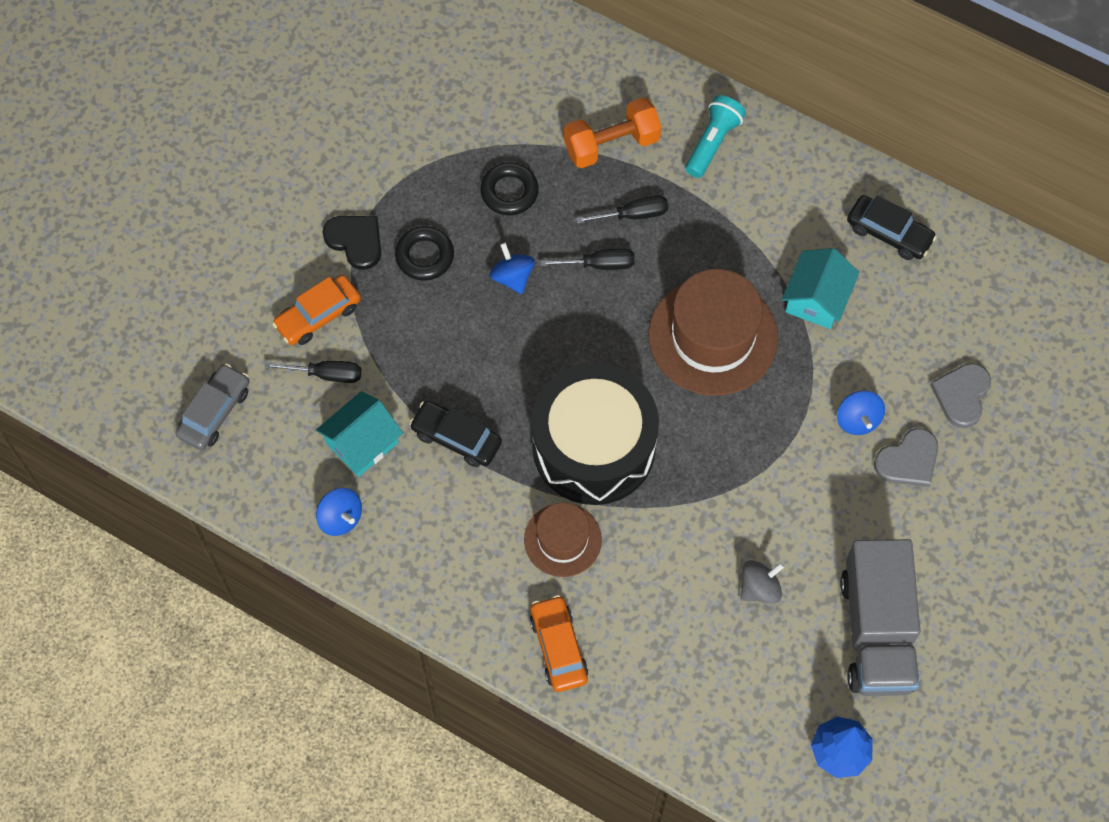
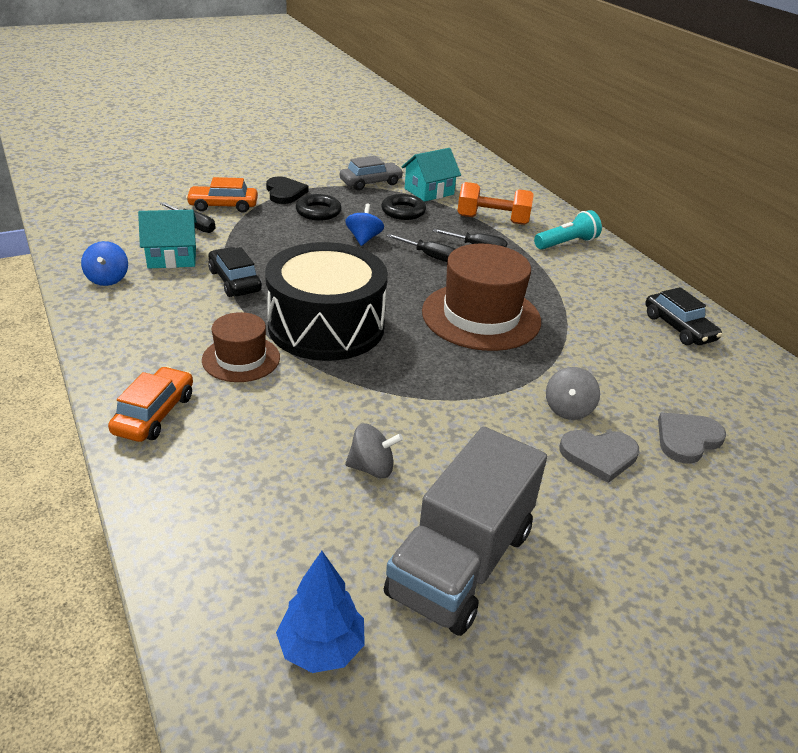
camera: 30 degrees right, 30 degrees down
(215, 412) = (108, 212): grey car -> grey car (371, 183)
(816, 299) = (586, 333): turquoise house -> turquoise house (429, 191)
(858, 420) = (568, 409): blue spinning top -> grey spinning top

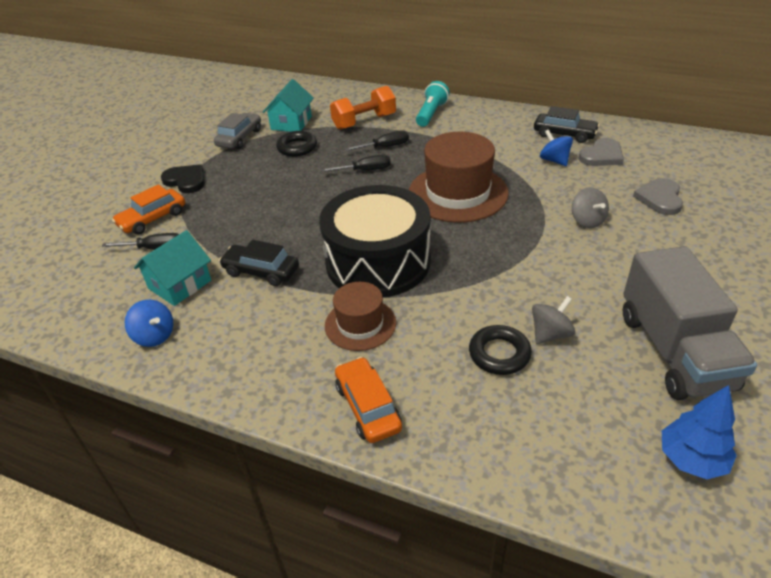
camera: 35 degrees left, 5 degrees up
(318, 212) = (237, 181): black ring -> black ring (499, 354)
(364, 239) = (302, 183): blue spinning top -> blue spinning top (554, 160)
(599, 455) = (639, 237): grey heart -> grey heart (601, 156)

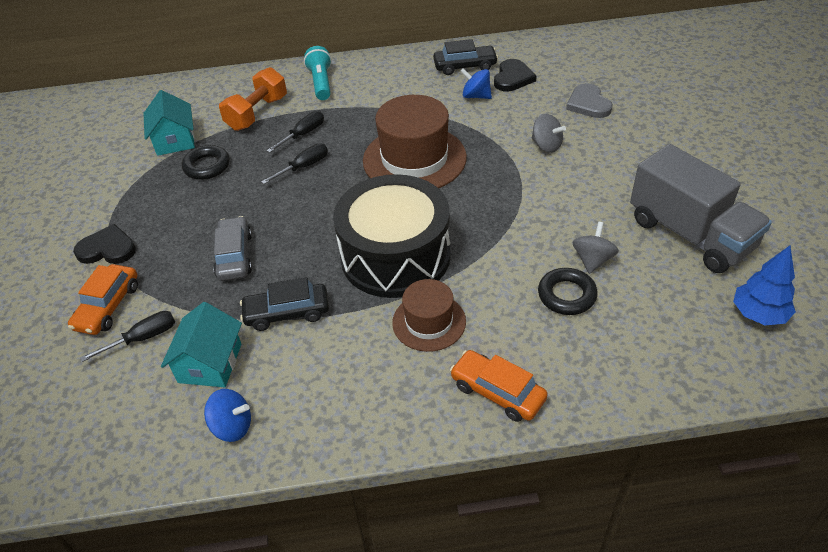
camera: 30 degrees left, 5 degrees up
(240, 138) = (128, 177): grey car -> grey car (235, 256)
(601, 156) = (513, 78): grey heart -> black heart

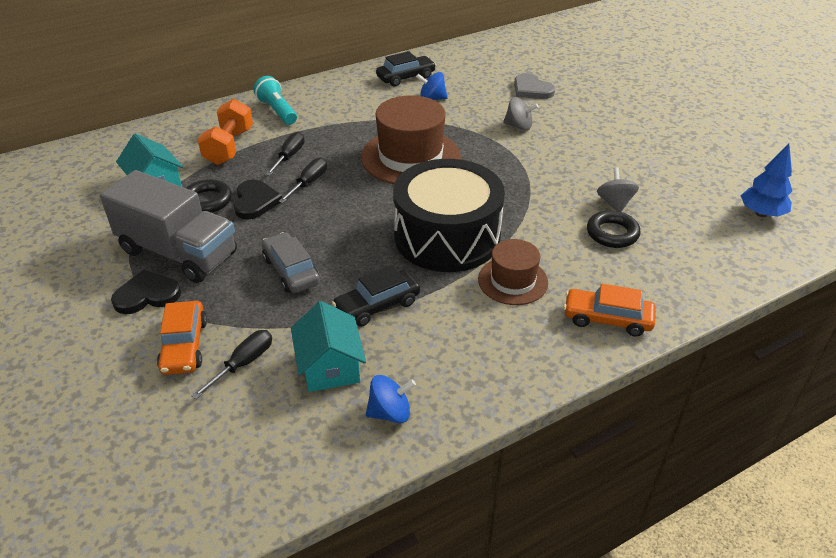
camera: 25 degrees left, 5 degrees down
(513, 78) = (454, 80): black heart -> black heart (255, 201)
(690, 234) = (675, 169): grey truck -> grey truck (178, 252)

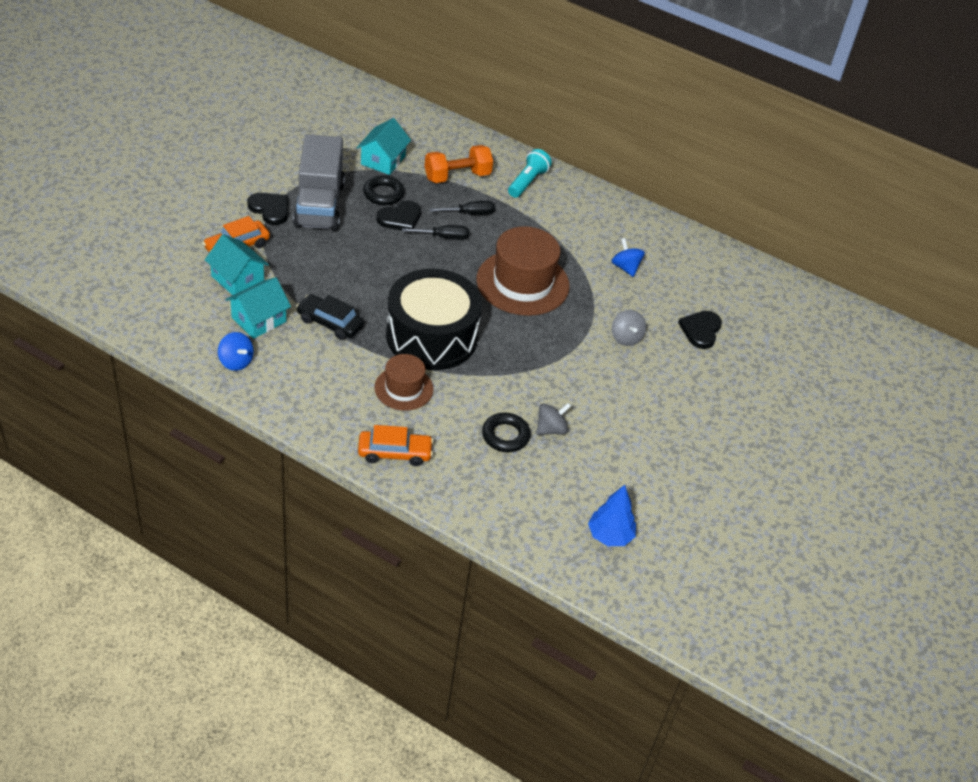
camera: 55 degrees right, 5 degrees up
(243, 364) = (237, 279): black screwdriver -> turquoise house
(291, 270) = (337, 267): grey car -> none
(406, 77) = (648, 239): black car -> none
(531, 89) = (700, 330): grey heart -> black heart
(607, 319) = (394, 453): orange car -> orange car turned 105 degrees clockwise

